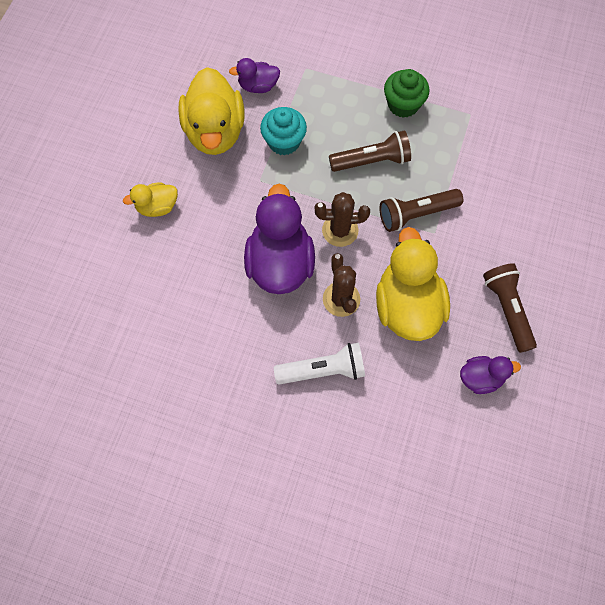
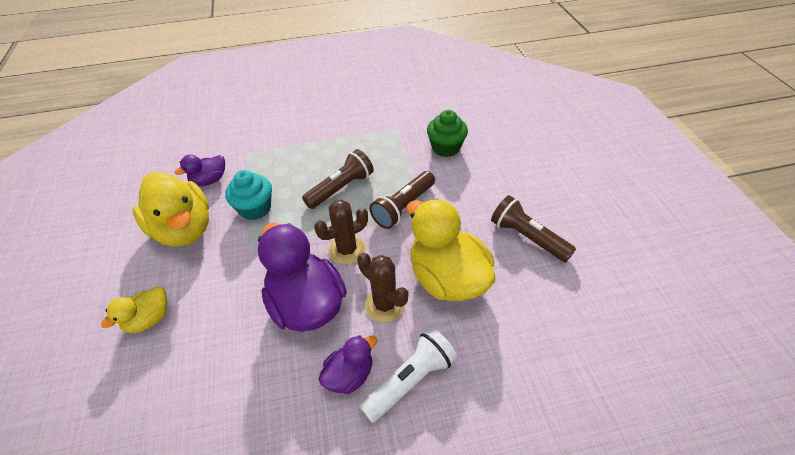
camera: 30 degrees left, 20 degrees down
(403, 104) = (341, 143): green cupcake -> green cupcake (446, 148)
(481, 378) = (553, 301): purple duck -> purple duck (349, 375)

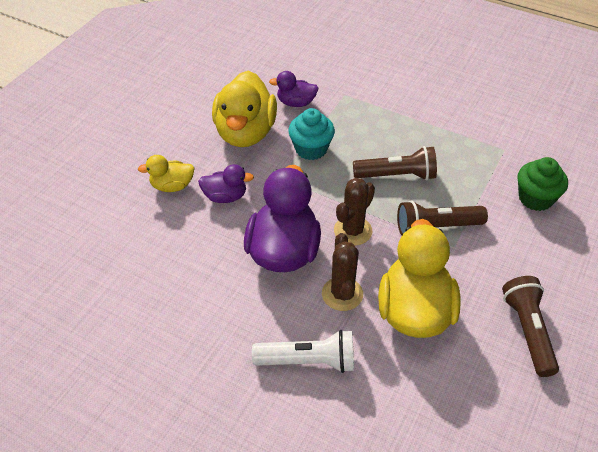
camera: 40 degrees right, 0 degrees up
(347, 250) = (353, 231): brown cactus -> brown cactus turned 60 degrees counterclockwise
(349, 375) = (269, 323): purple duck -> purple duck (225, 196)

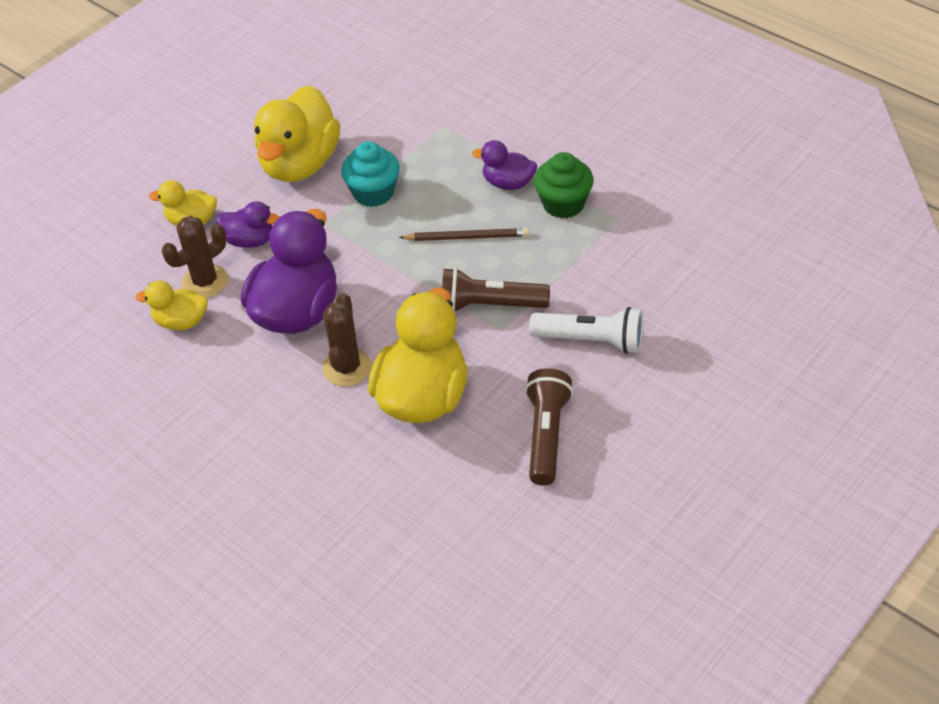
camera: 15 degrees right, 0 degrees up
(188, 271) = (181, 322): none -> yellow duck
(296, 103) = (376, 131): purple duck -> purple duck (508, 183)
(308, 361) = (282, 434): white flashlight -> white flashlight (591, 341)
(353, 231) = (387, 298): brown cactus -> brown cactus (205, 281)
(397, 175) = (467, 237): brown flashlight -> brown pencil
(535, 198) = (630, 284): green cupcake -> green cupcake (563, 204)

